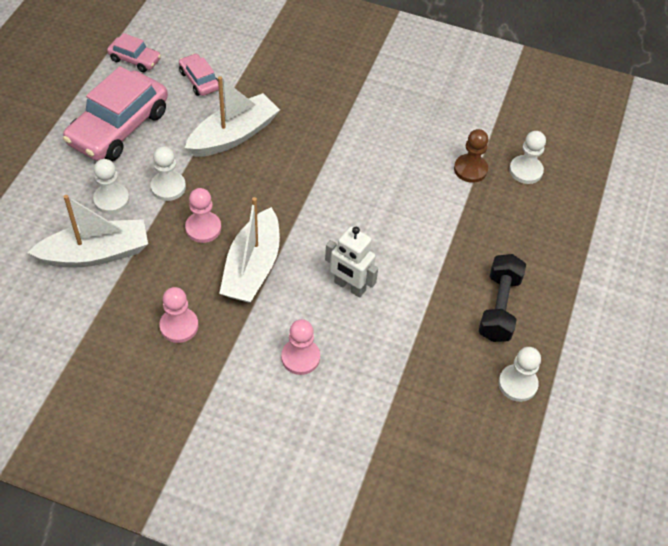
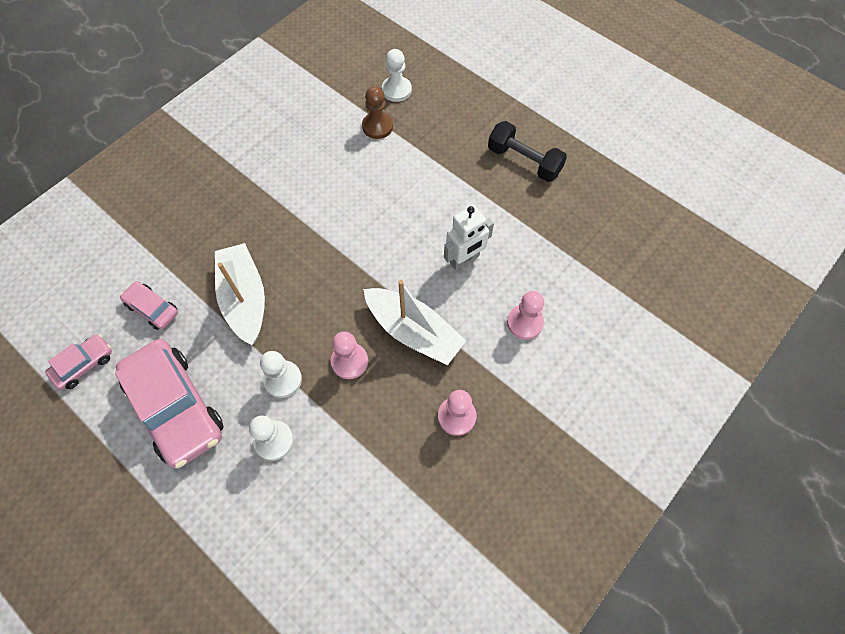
camera: 65 degrees left, 10 degrees up
(95, 253) = (338, 475): white boat -> none
(199, 80) = (152, 309): pink car -> pink car turned 45 degrees clockwise
(517, 384) = (597, 177): white pawn -> none

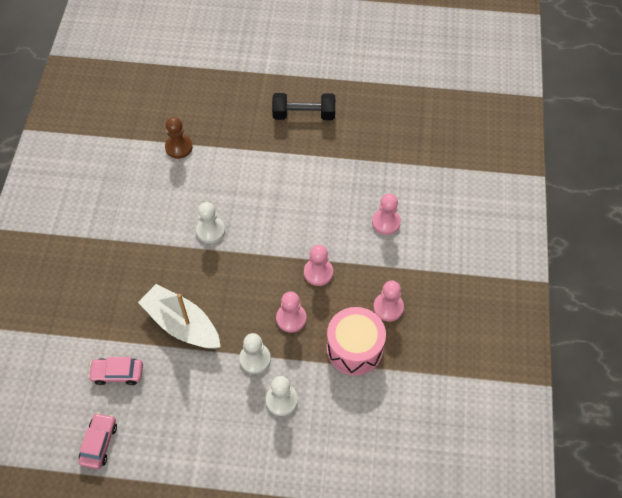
camera: 35 degrees left, 5 degrees down
(176, 407) = (195, 425): pink car -> none
(387, 437) = (354, 348): none -> pink drum
(396, 90) = (171, 113): white pawn -> white pawn (210, 231)
(413, 331) = (318, 272): white boat -> pink pawn
(464, 260) = (315, 205): white robot -> none

